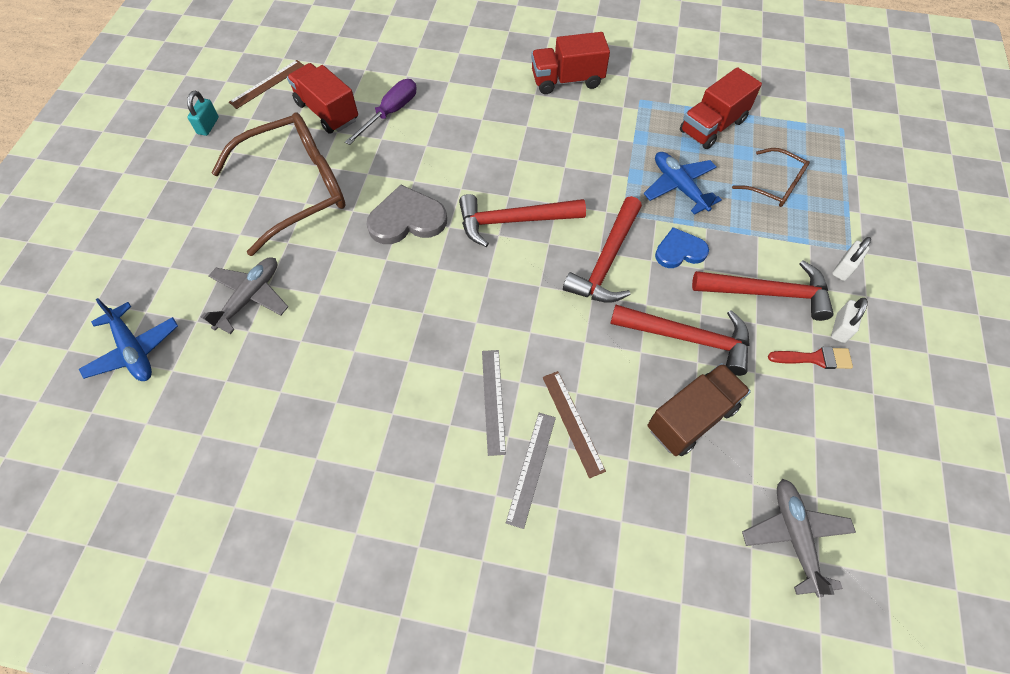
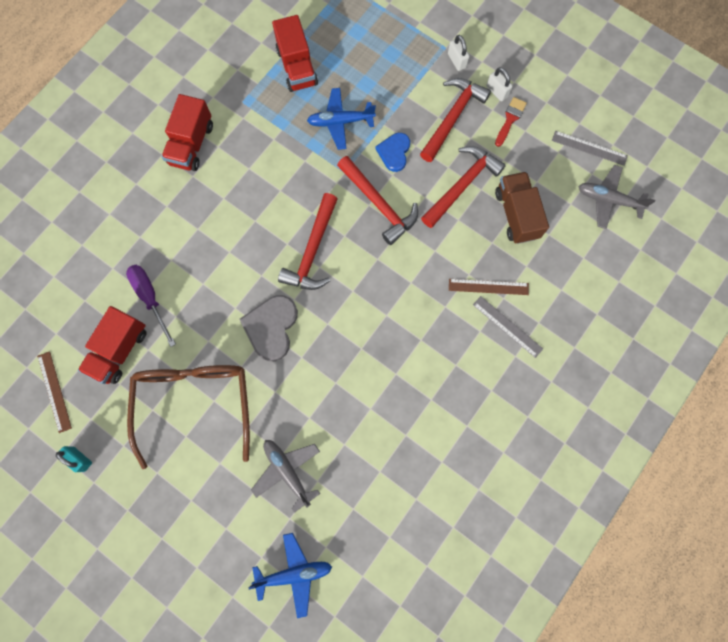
camera: 65 degrees left, 15 degrees up
(327, 112) = (120, 350): red truck -> red truck turned 45 degrees counterclockwise
(493, 401) = (451, 329): grey ruler -> grey ruler (589, 148)
(775, 185) = (371, 59): brown glasses -> none

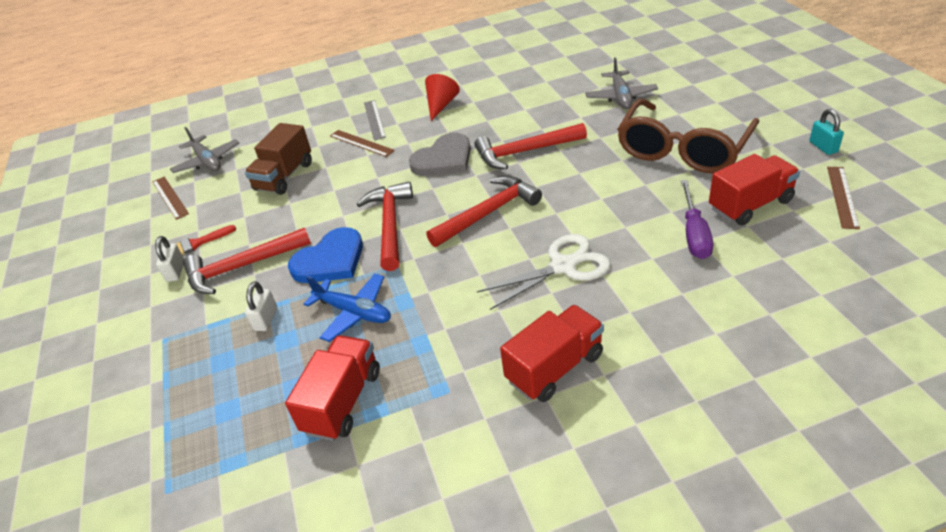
camera: 140 degrees left, 35 degrees down
(227, 223) = (562, 266): none -> white scissors
(271, 327) = (573, 174): grey heart -> grey heart (444, 159)
(294, 573) = (649, 56): blue plane -> none
(394, 152) = (330, 260): blue heart -> blue heart, size x1.53
(456, 61) = (171, 318): white padlock -> white padlock (266, 319)
(459, 378) = (441, 105): none -> red cone
(462, 185) = (301, 211): red hammer -> red hammer (525, 152)
(589, 148) = (170, 197): grey ruler -> brown ruler

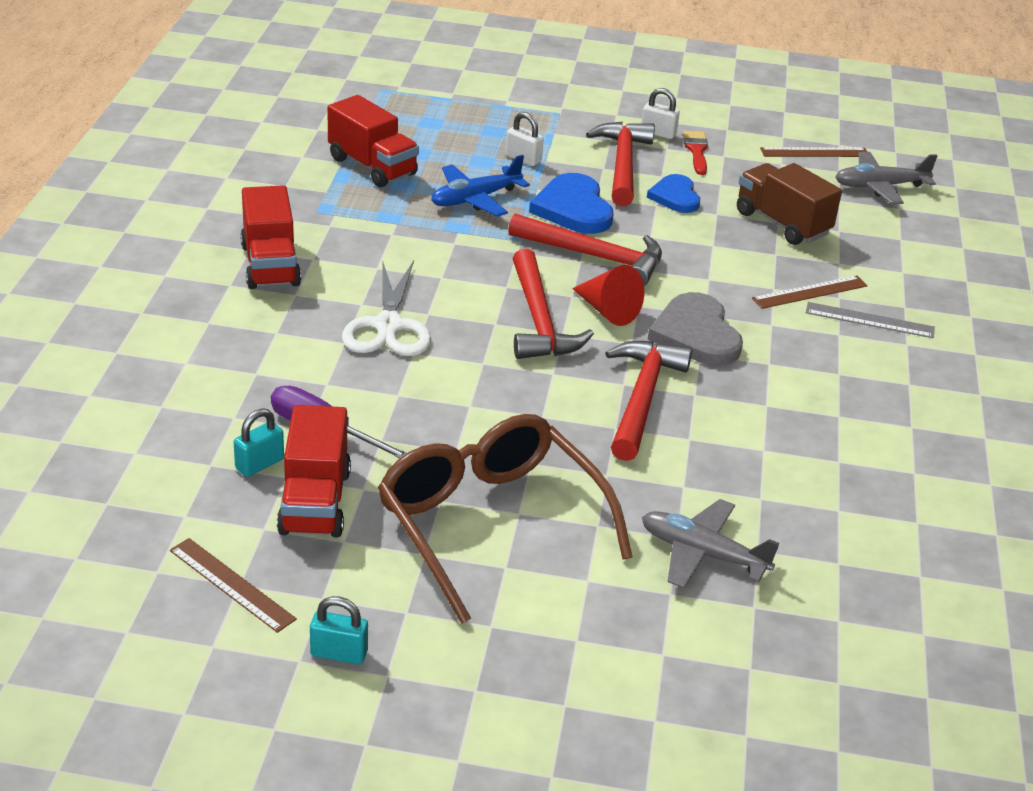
camera: 110 degrees right, 5 degrees down
(278, 226) = (675, 197): none -> blue heart
(441, 105) = (856, 385): red cone -> red cone (607, 310)
(754, 240) = (259, 464): none -> turquoise padlock

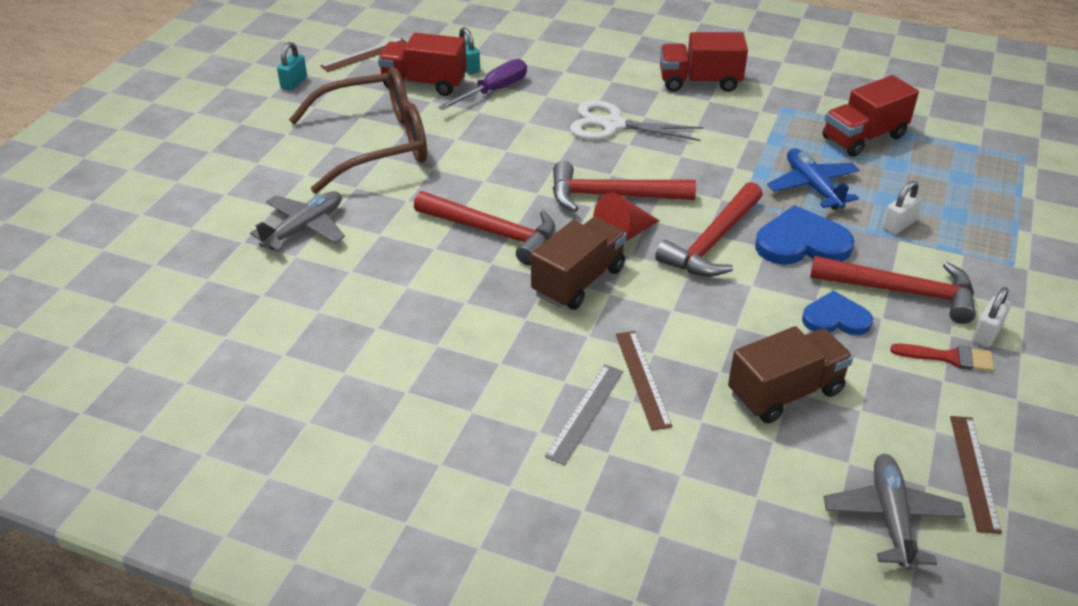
camera: 105 degrees right, 5 degrees up
(696, 334) = (578, 281): grey heart -> brown truck

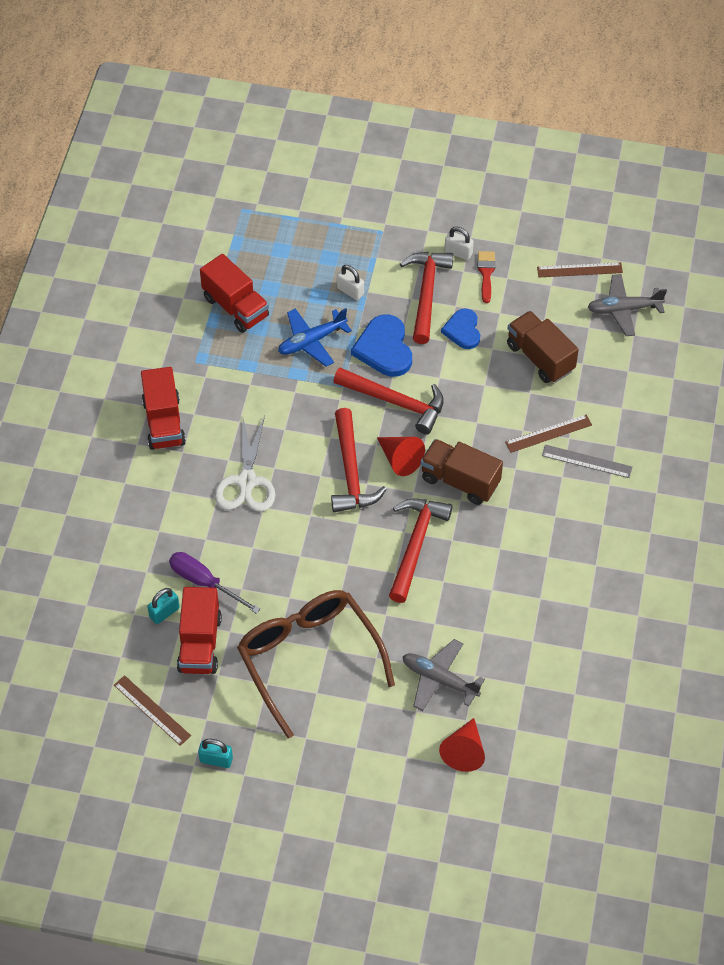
camera: 100 degrees left, 15 degrees up
(205, 235) = (464, 751): none -> red cone

